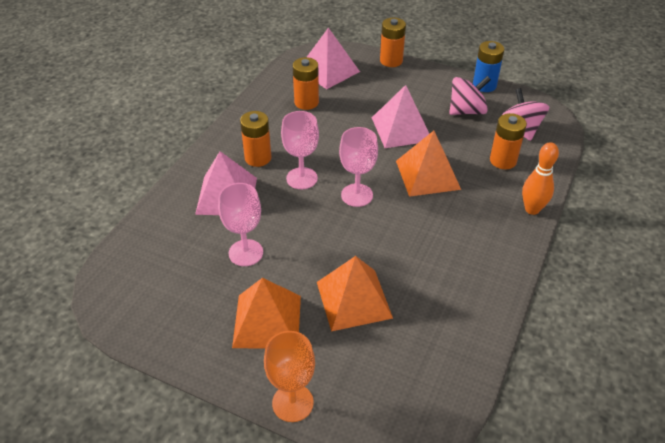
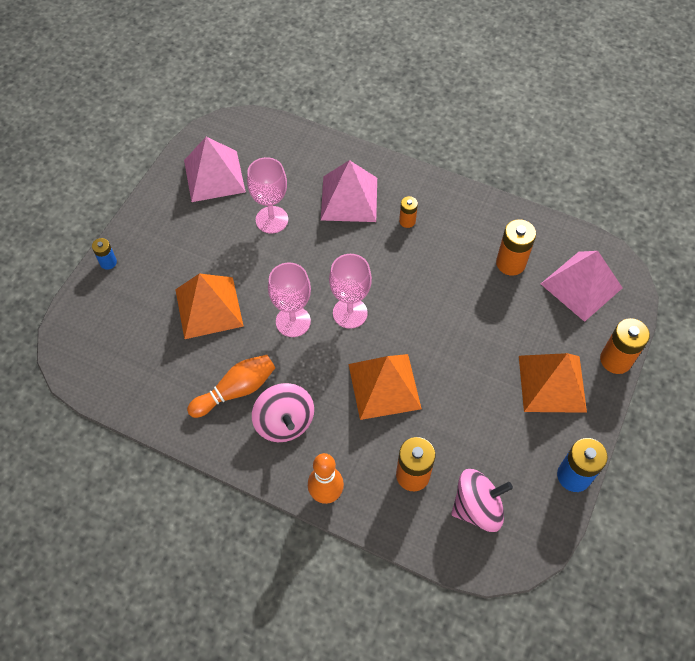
camera: 90 degrees right, 15 degrees up
(258, 158) = (407, 221): orange battery -> orange battery, size x0.57
(267, 321) = (191, 240): orange pyramid -> orange pyramid (552, 383)
(292, 403) = (108, 262): orange goblet -> blue battery
(302, 178) = (375, 262): pink goblet -> pink goblet (293, 321)
(401, 129) = (467, 364): pink pyramid -> pink pyramid (214, 176)
(446, 272) = (236, 390): none -> orange bowling pin
(466, 111) = (511, 444): pink spinning top -> pink spinning top (284, 422)

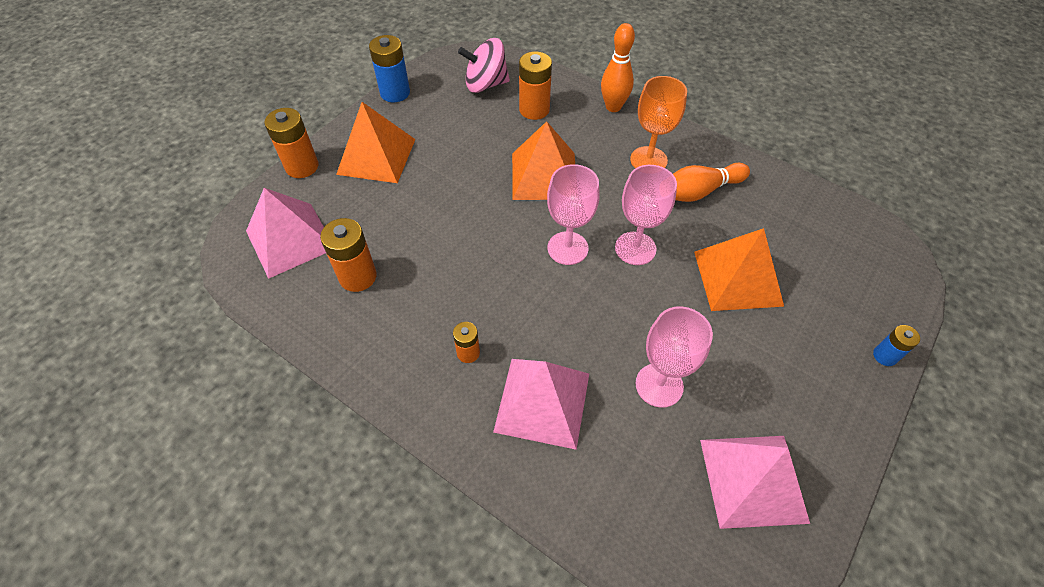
camera: 170 degrees left, 5 degrees down
(284, 422) = (648, 160): pink spinning top -> orange goblet

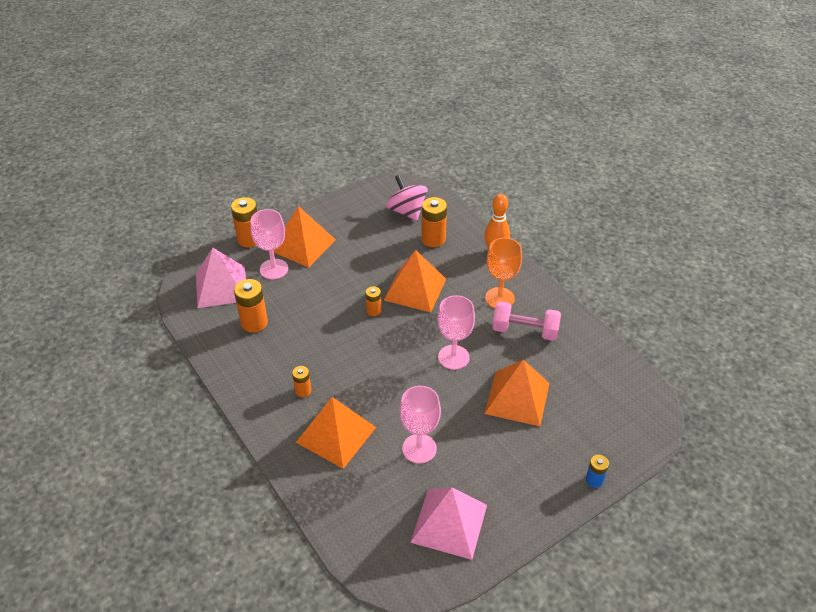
camera: 20 degrees right, 10 degrees down
(395, 93) = (337, 202): blue battery -> none
(486, 84) = (406, 211): pink spinning top -> pink spinning top turned 45 degrees clockwise
(507, 216) = (373, 311): none -> orange battery
(542, 402) = (336, 434): pink pyramid -> orange pyramid
(567, 248) = (405, 343): pink goblet -> pink goblet (274, 269)
(698, 191) = (525, 331): orange bowling pin -> pink dumbbell

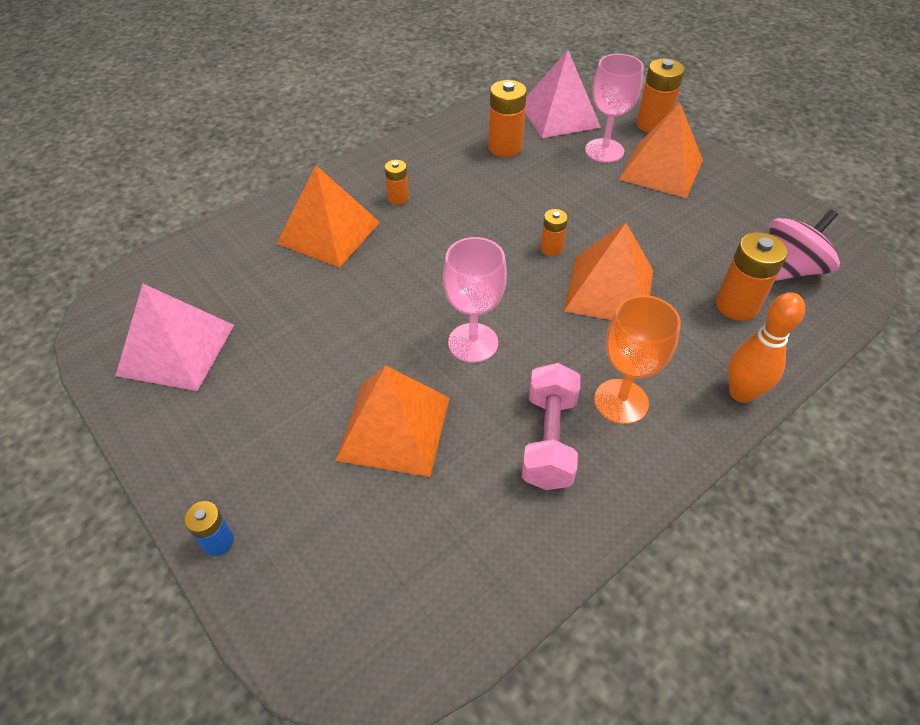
camera: 85 degrees right, 5 degrees up
(419, 448) = (301, 312): pink goblet -> none

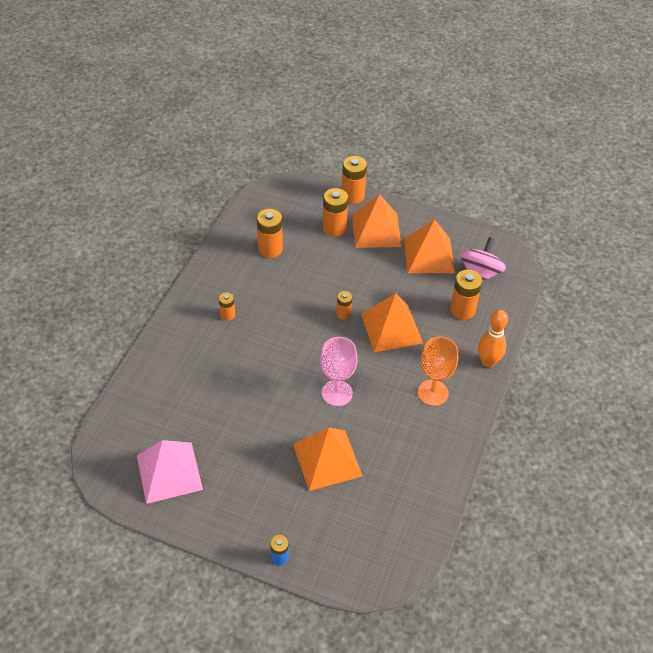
camera: 30 degrees left, 0 degrees up
(329, 232) = (201, 358): orange pyramid -> orange pyramid (429, 255)
(548, 440) = (409, 430): pink dumbbell -> none
(559, 115) = (290, 209): pink pyramid -> none
(604, 150) = (334, 228): pink goblet -> orange battery

